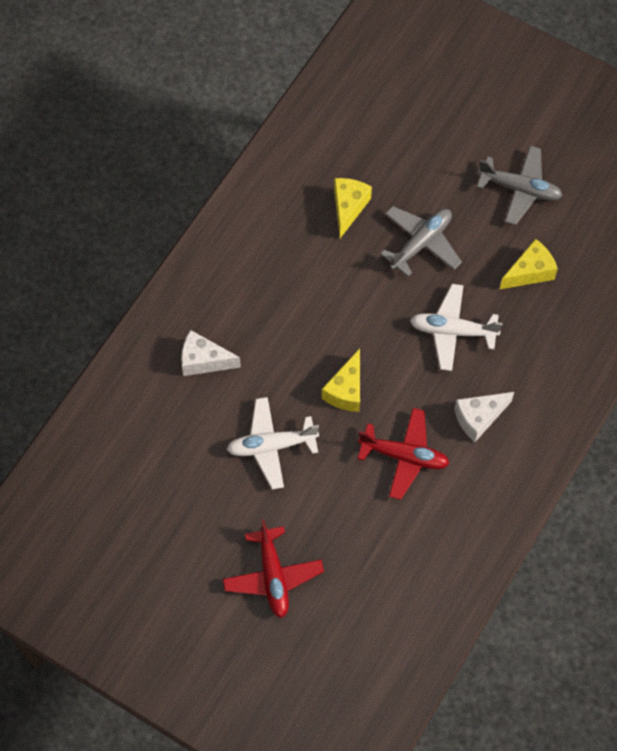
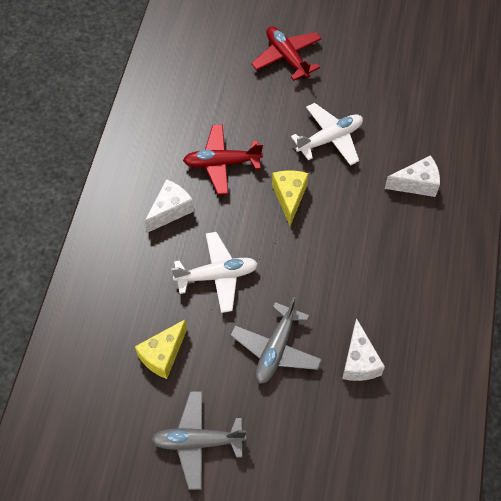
camera: 160 degrees right, 5 degrees down
(348, 208) = (359, 361): yellow cheese -> white cheese

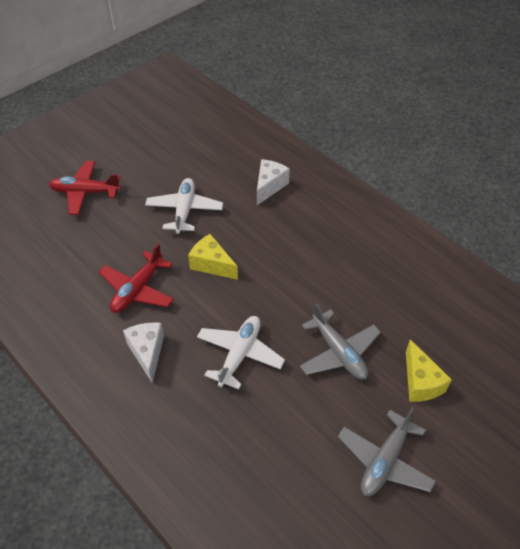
camera: 55 degrees left, 10 degrees down
(163, 355) = (283, 441): yellow cheese -> yellow cheese (420, 382)
(359, 361) = (388, 305): white cheese -> none

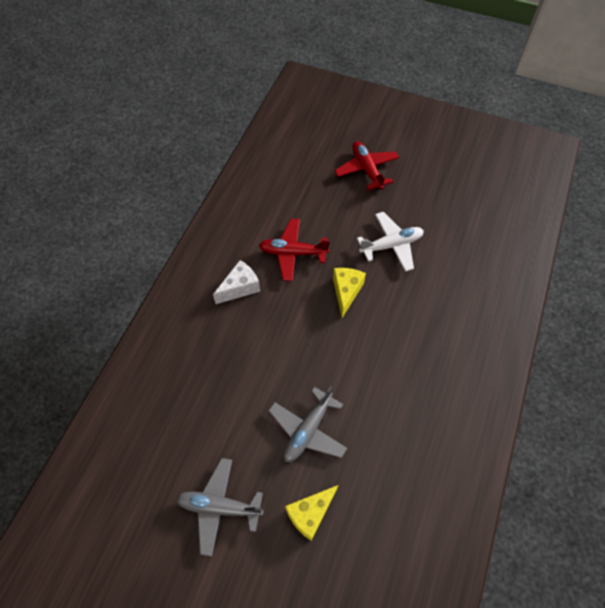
camera: 65 degrees right, 10 degrees up
(239, 355) = (268, 353): white plane -> none
(269, 186) = (462, 297): white cheese -> none

